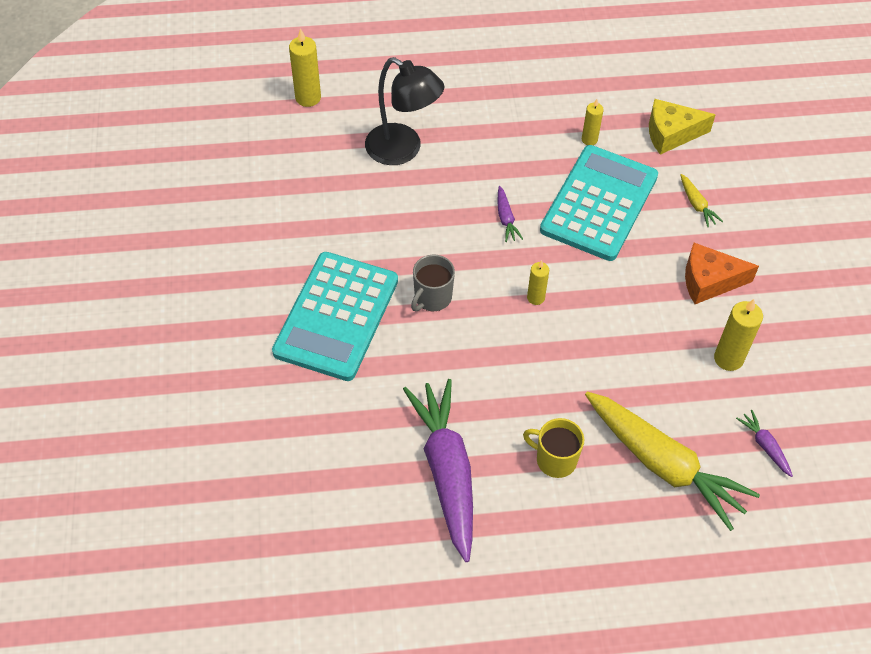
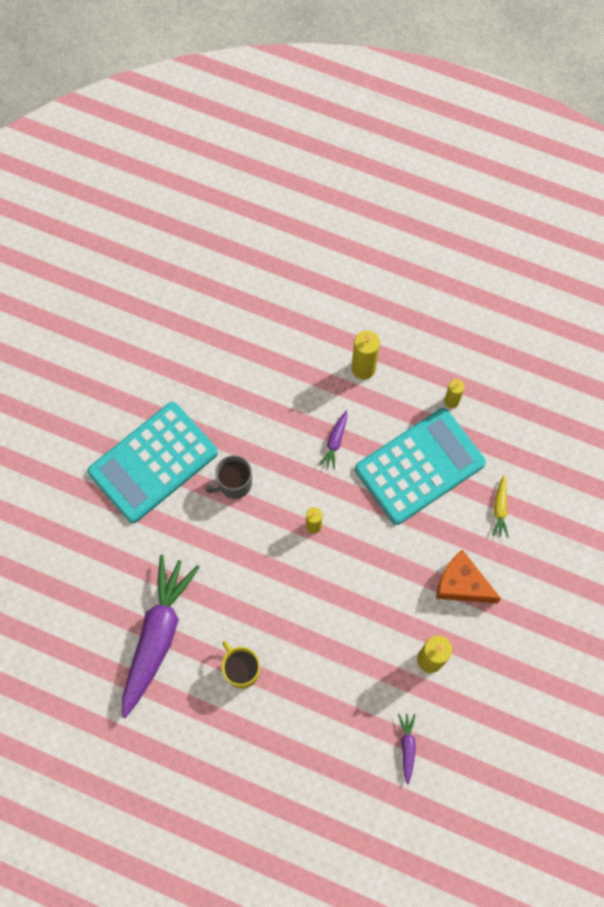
camera: 30 degrees right, 15 degrees up
(308, 98) = (246, 246): yellow candle -> yellow candle (363, 368)
(403, 150) = (292, 335): black lamp -> none
(662, 464) = (319, 718): yellow carrot -> none
(671, 134) = (525, 430): yellow cheese -> none

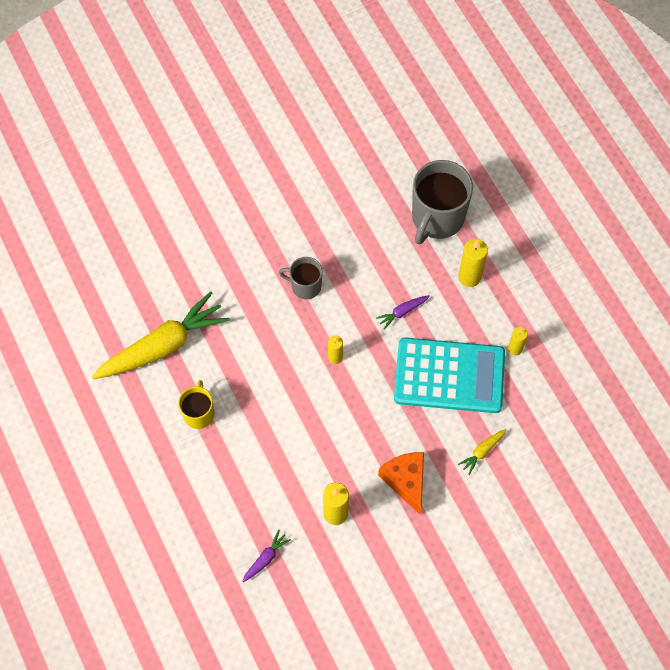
camera: 40 degrees right, 5 degrees down
(153, 462) = (262, 229): turquoise calculator -> none
(157, 636) = (162, 346): purple carrot -> yellow carrot
(293, 338) = (437, 218): none -> grey mug

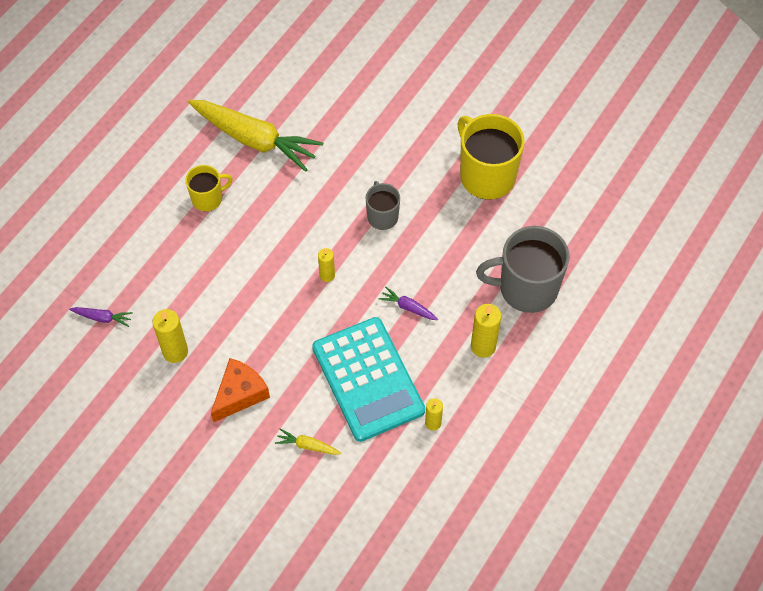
camera: 60 degrees right, 5 degrees down
(316, 189) = (486, 175): none -> yellow mug

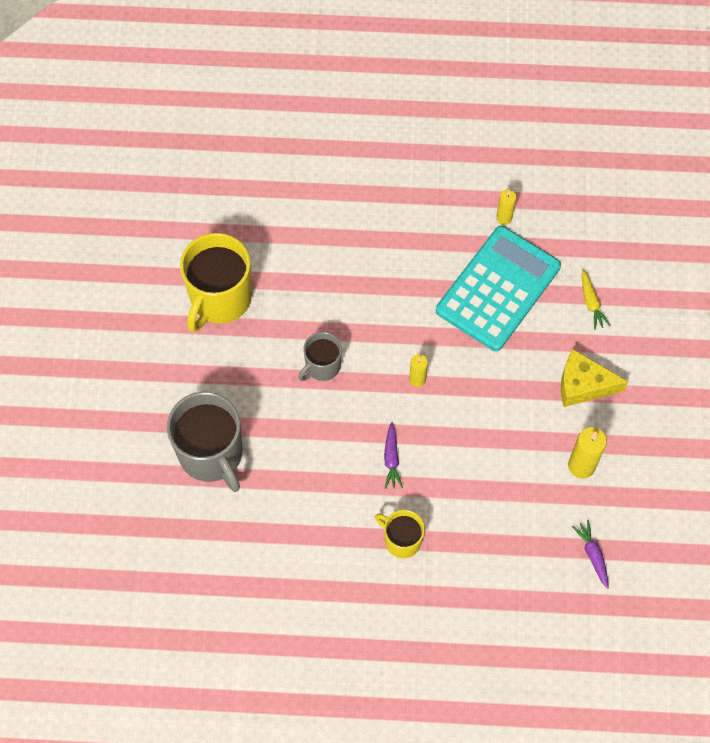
camera: 120 degrees left, 5 degrees up
(240, 394) = (583, 385): orange cheese -> yellow cheese
(254, 139) = (304, 538): yellow carrot -> none
(408, 307) = (406, 293): purple carrot -> purple carrot (391, 459)
(483, 346) = (405, 215): yellow candle -> none
(526, 288) = (324, 208): grey mug -> grey mug (211, 454)

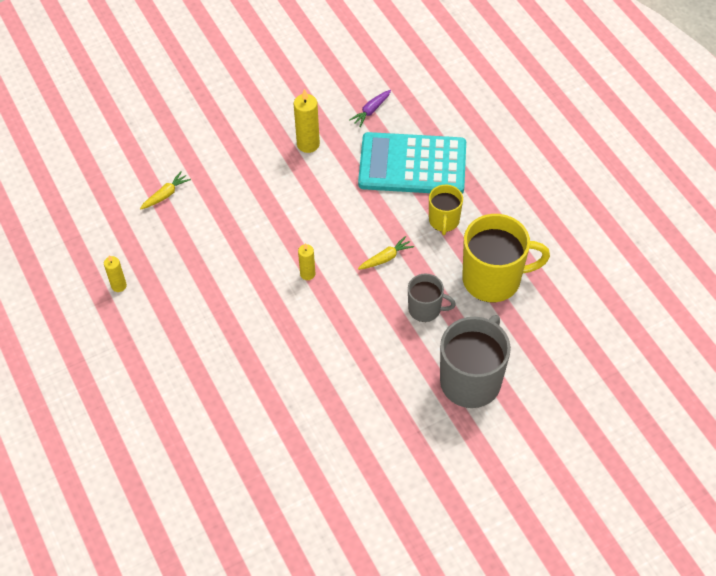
camera: 120 degrees left, 10 degrees down
(220, 299) = (329, 456): yellow mug -> yellow mug (493, 279)
(322, 366) = (340, 344): grey mug -> grey mug (425, 309)
(391, 459) = (385, 258): purple carrot -> yellow carrot
(498, 289) = (190, 259): turquoise calculator -> turquoise calculator (412, 165)
(583, 385) = (241, 170): yellow cheese -> none

